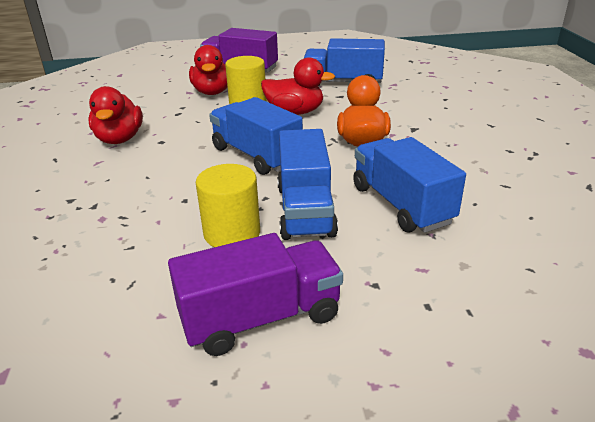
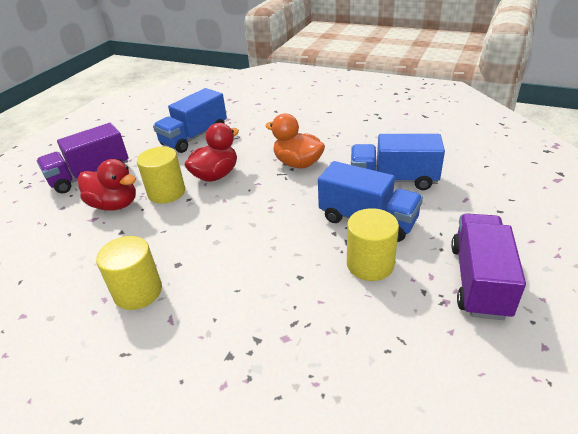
camera: 55 degrees left, 5 degrees up
(119, 139) = (138, 292): red duck -> yellow cylinder
(256, 155) = (266, 217): blue truck -> none

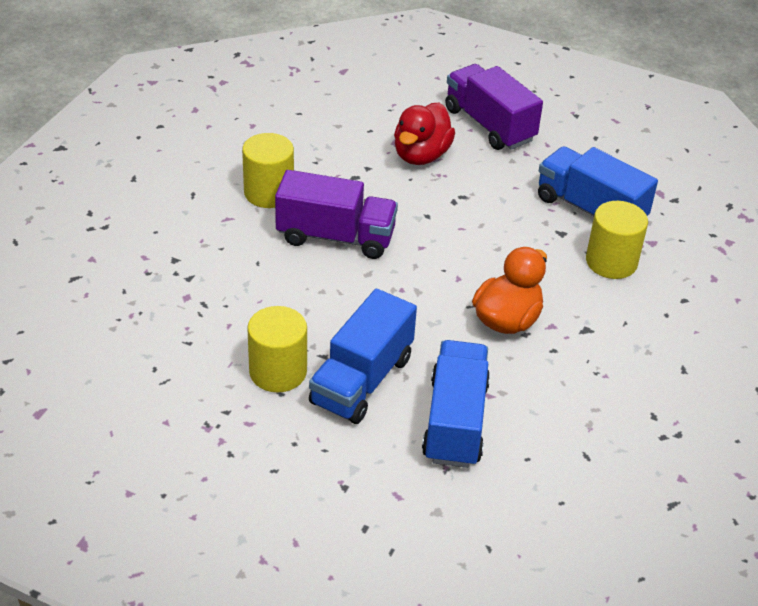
camera: 85 degrees right, 5 degrees up
(166, 192) = (443, 195): yellow cylinder -> yellow cylinder (611, 262)
(216, 175) = (481, 237): red duck -> none
(479, 280) = (233, 465): purple truck -> purple truck (336, 237)

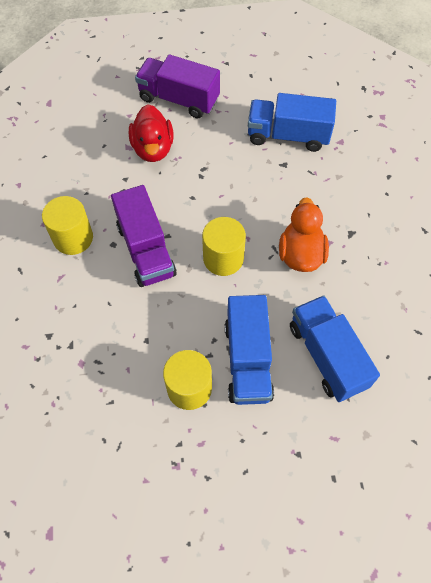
camera: 30 degrees left, 20 degrees up
(336, 237) = (146, 250): purple truck -> purple truck turned 90 degrees clockwise
(611, 262) = (328, 171): yellow cylinder -> yellow cylinder (223, 258)

